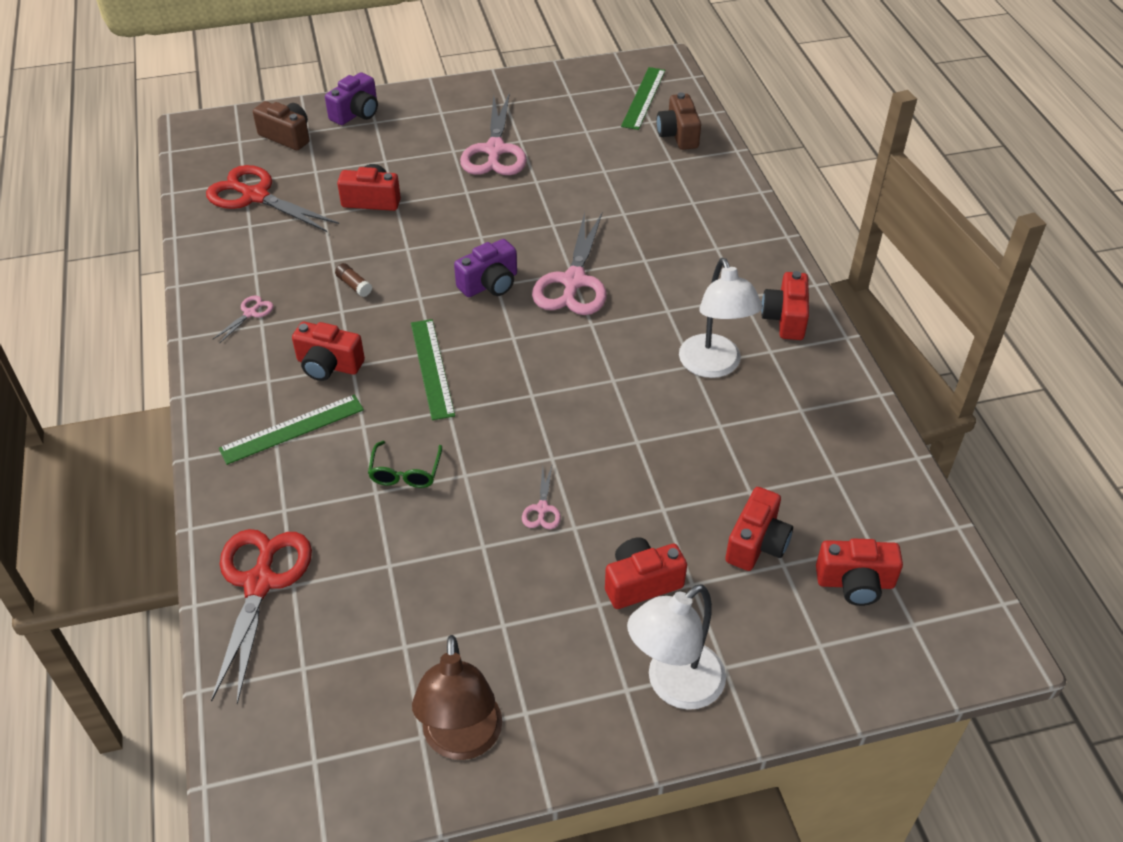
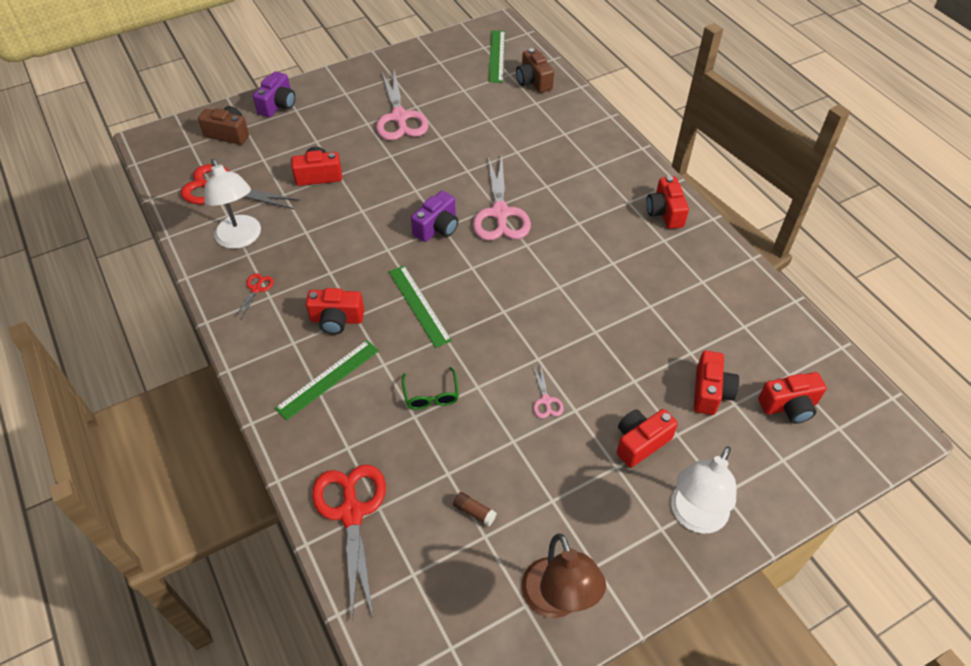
camera: 15 degrees left, 5 degrees up
(250, 313) = (256, 289): pink scissors -> red scissors
(354, 285) = (331, 249): brown glue stick -> brown glue stick (474, 512)
(713, 366) = (628, 260): white lamp -> white lamp (241, 239)

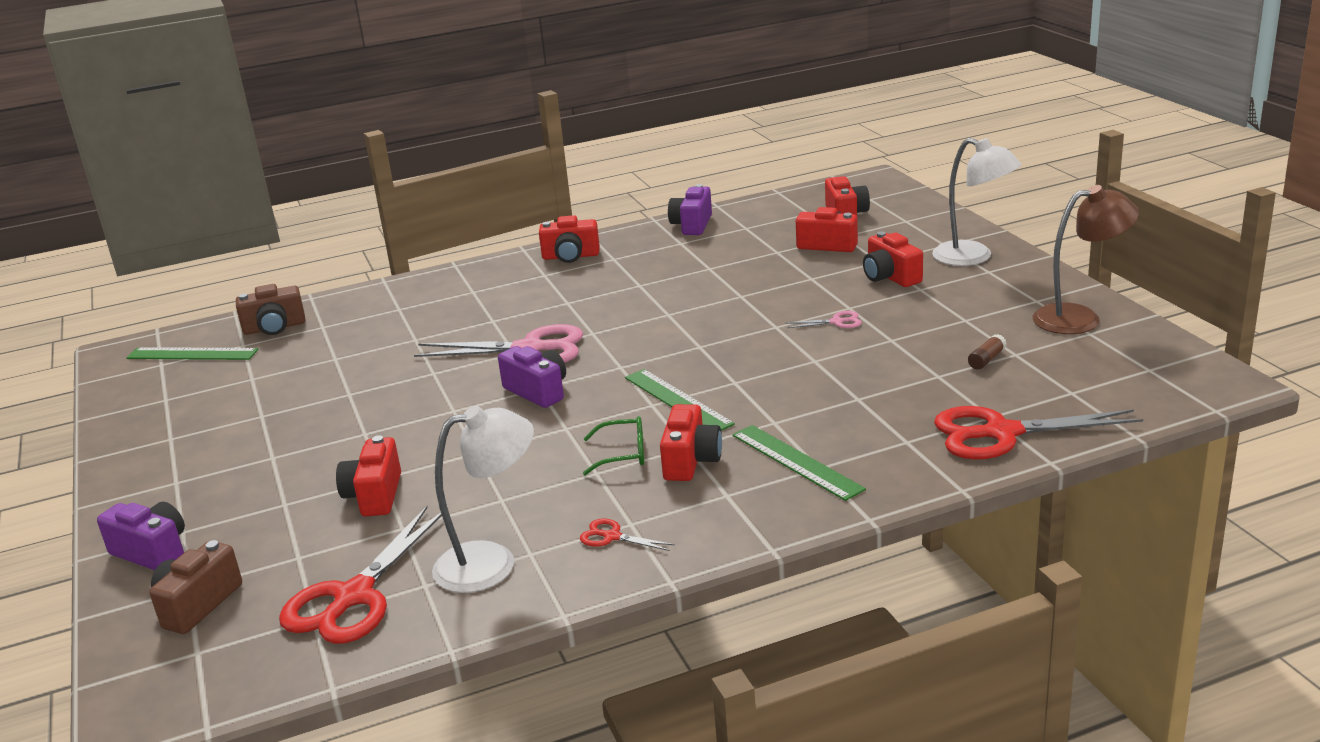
camera: 80 degrees left, 25 degrees down
(399, 117) = (279, 428): pink scissors -> none
(419, 305) = (678, 400): green ruler -> green ruler turned 75 degrees clockwise
(431, 395) = (826, 388): green glasses -> green glasses (623, 454)
(744, 286) = (692, 225): none -> purple camera

